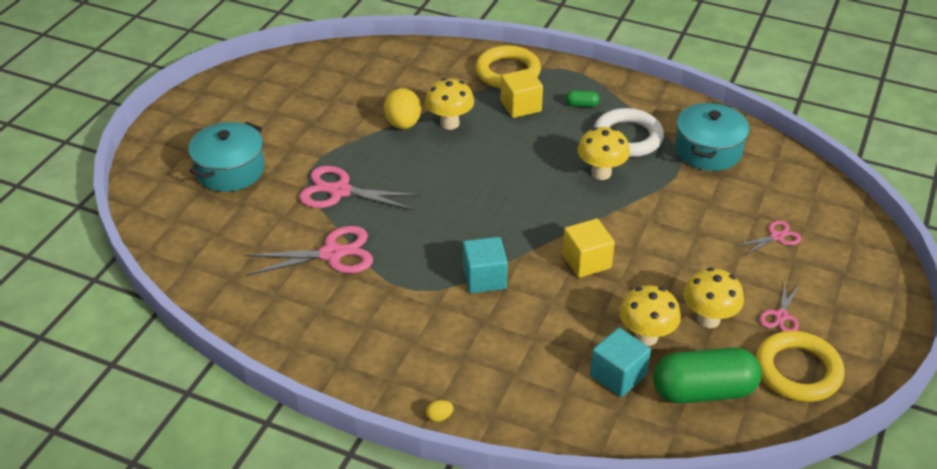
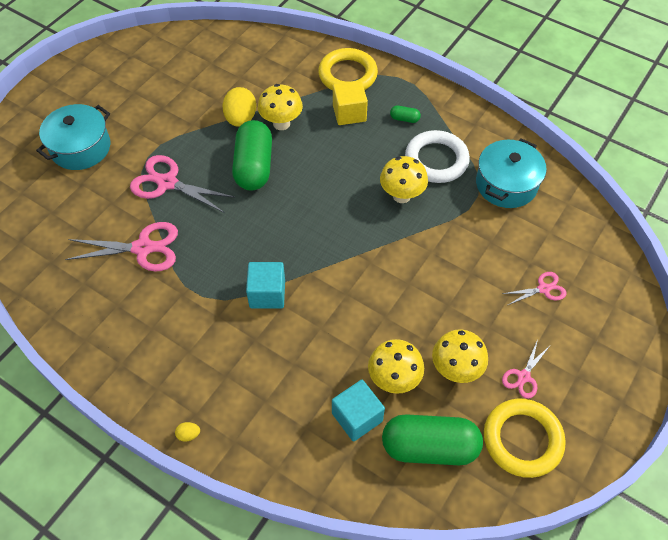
camera: 10 degrees right, 15 degrees up
(432, 165) = (254, 166): none -> green capsule
(586, 261) = (362, 289): yellow cube -> none

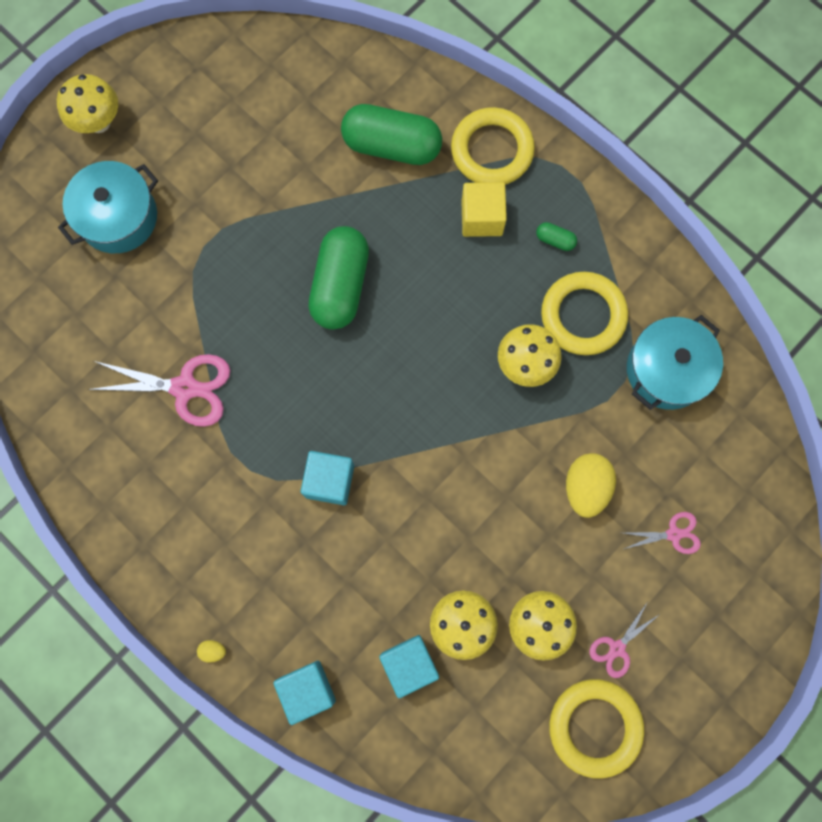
camera: 10 degrees right, 20 degrees up
(167, 183) = (225, 293): pink scissors -> none
(241, 119) = (334, 203): yellow egg -> yellow egg (585, 487)
(274, 452) = (307, 689): none -> turquoise cube
(281, 123) = (387, 220): yellow mushroom -> yellow mushroom (99, 122)
(429, 447) = (485, 716): green capsule -> green capsule (392, 146)
(436, 160) = (583, 315): white ring -> yellow ring

